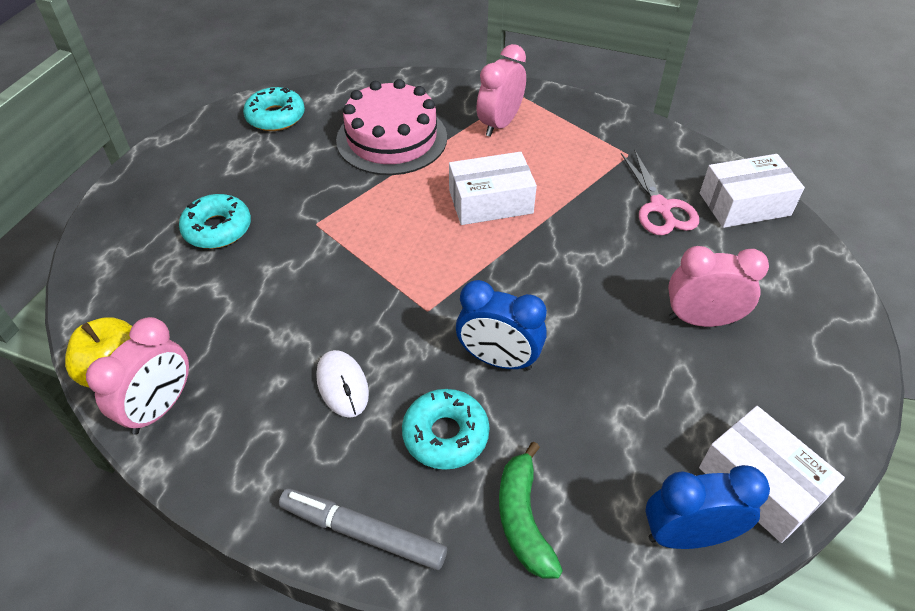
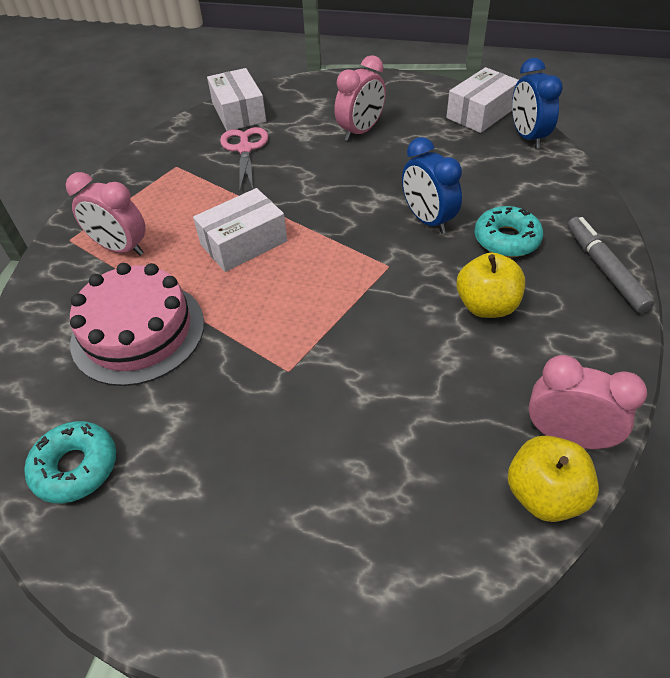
camera: 95 degrees left, 0 degrees up
(217, 229) = (308, 468): turquoise donut -> none
(342, 385) = (486, 306): white mouse -> yellow apple
(363, 533) = (604, 269): grey marker -> grey marker turned 150 degrees clockwise
(490, 201) = (243, 243): white box -> white box turned 75 degrees clockwise
(498, 359) = (427, 220): blue clock -> blue clock turned 135 degrees clockwise
(523, 519) = (552, 197): green banana -> none
(660, 207) = (245, 149): pink scissors -> pink scissors turned 75 degrees counterclockwise
(701, 320) = (360, 131): pink clock -> pink clock turned 135 degrees counterclockwise

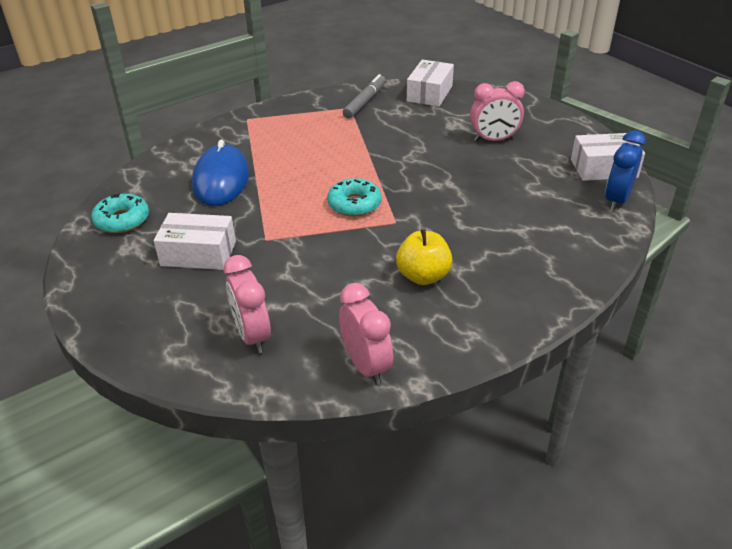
camera: 40 degrees right, 10 degrees down
(121, 248) = (265, 136): pink clock -> pink clock (252, 335)
(138, 332) = (221, 179): pink cake -> blue mouse
(243, 243) = (331, 166): white box -> white box (198, 253)
(245, 149) = (403, 116): pink scissors -> none
(427, 220) = (459, 212): blue clock -> none
(506, 239) = (496, 250): turquoise donut -> turquoise donut (354, 204)
(544, 494) = (310, 380): yellow apple -> none
(604, 269) = (539, 305): grey marker -> grey marker (365, 102)

